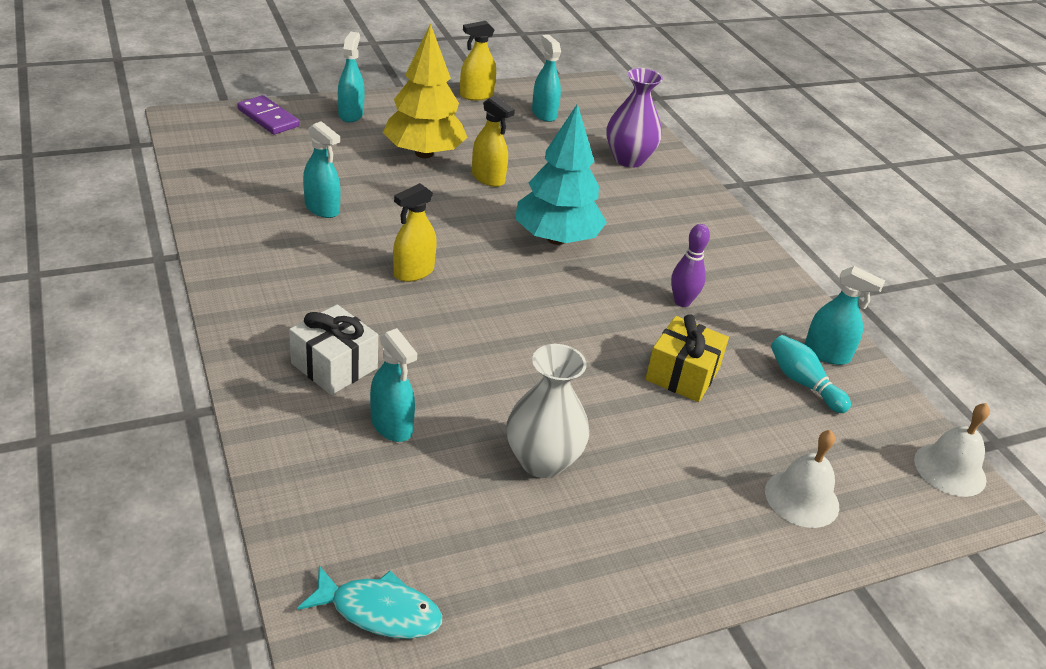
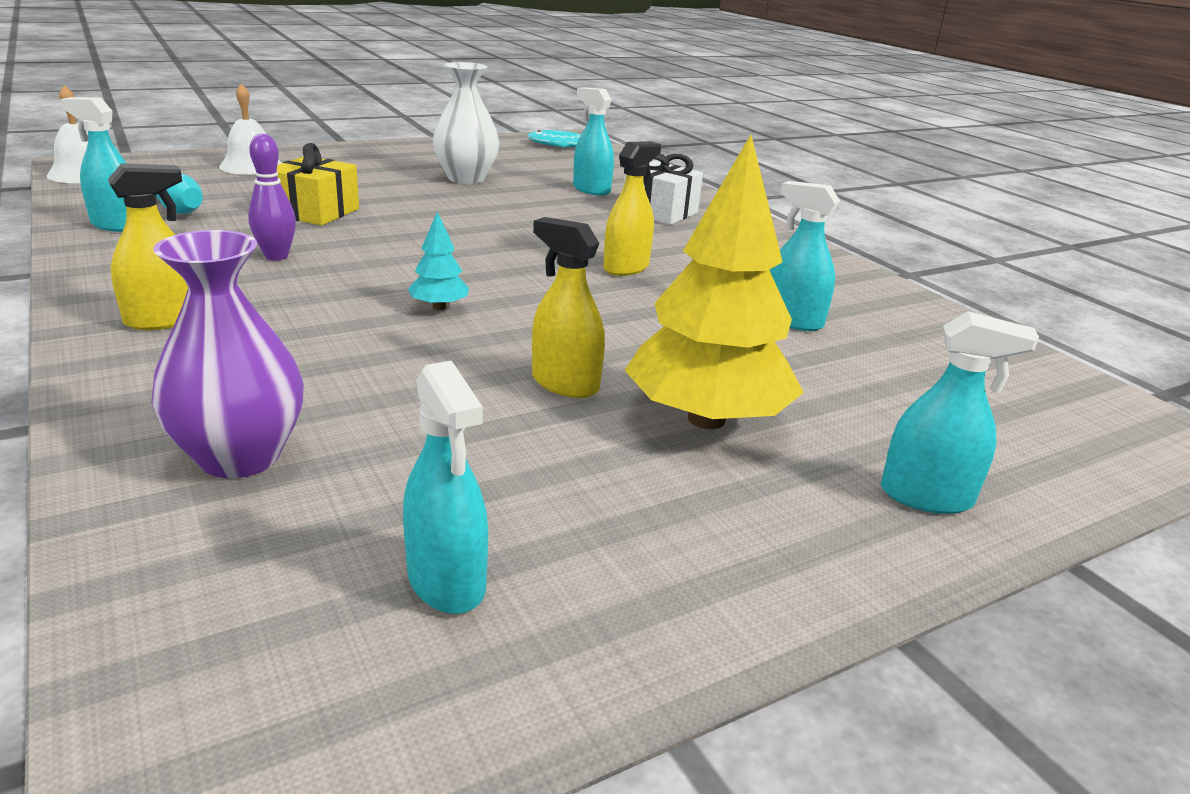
camera: 175 degrees right, 10 degrees down
(268, 118) = (1061, 462): purple domino -> none
(351, 114) = (926, 497): turquoise spray bottle -> turquoise spray bottle turned 75 degrees counterclockwise
(476, 95) = (669, 629): yellow spray bottle -> yellow spray bottle (164, 320)
(556, 239) = (439, 307): turquoise tree -> turquoise tree, size x0.43

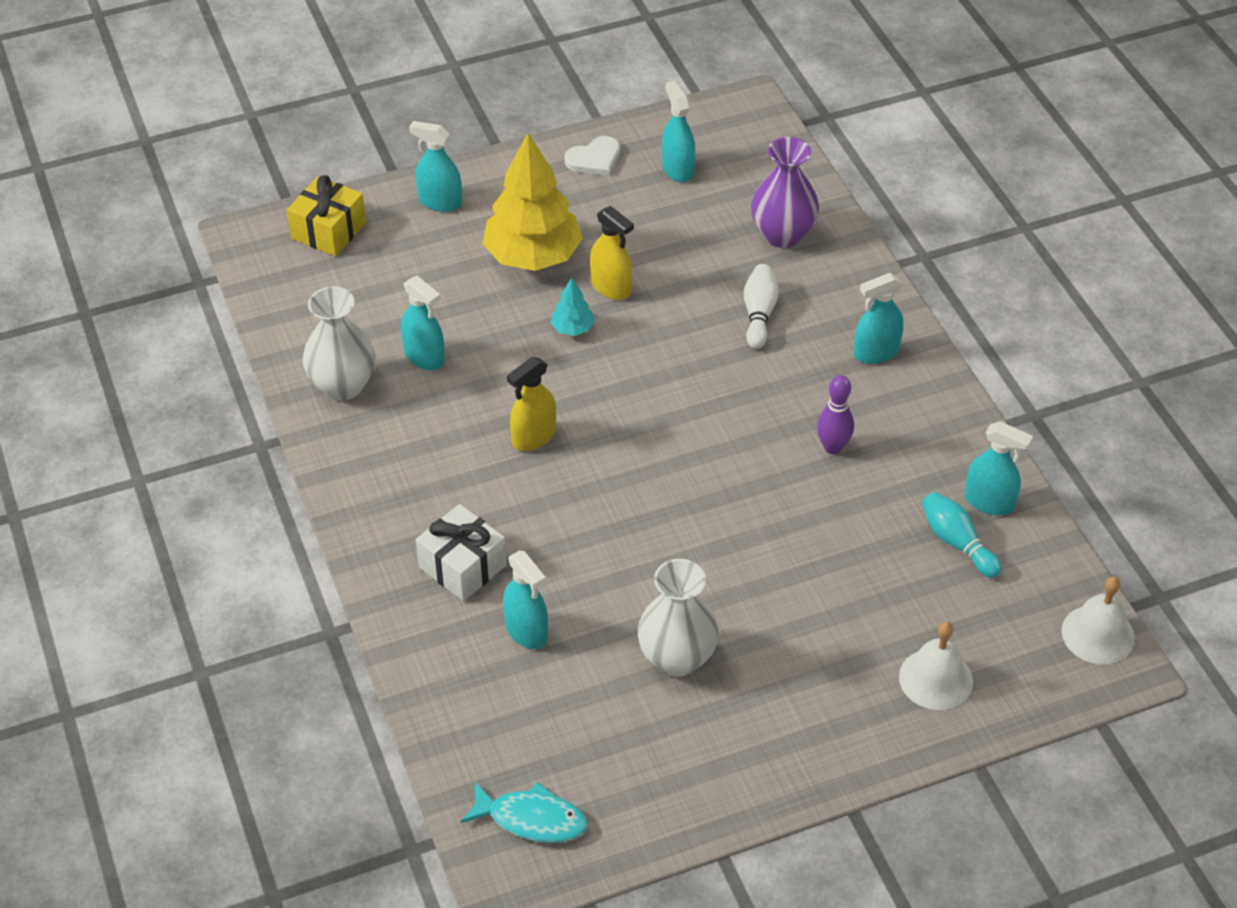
camera: 170 degrees left, 20 degrees up
(164, 320) = (876, 352): yellow spray bottle -> turquoise spray bottle
(315, 212) = (825, 543): yellow gift -> yellow gift (328, 231)
(328, 356) = (759, 314): none -> white bowling pin
(439, 307) = (692, 371): turquoise tree -> turquoise tree (572, 328)
(652, 598) = (594, 159): none -> white heart
(867, 301) = (343, 385): none -> white vase

